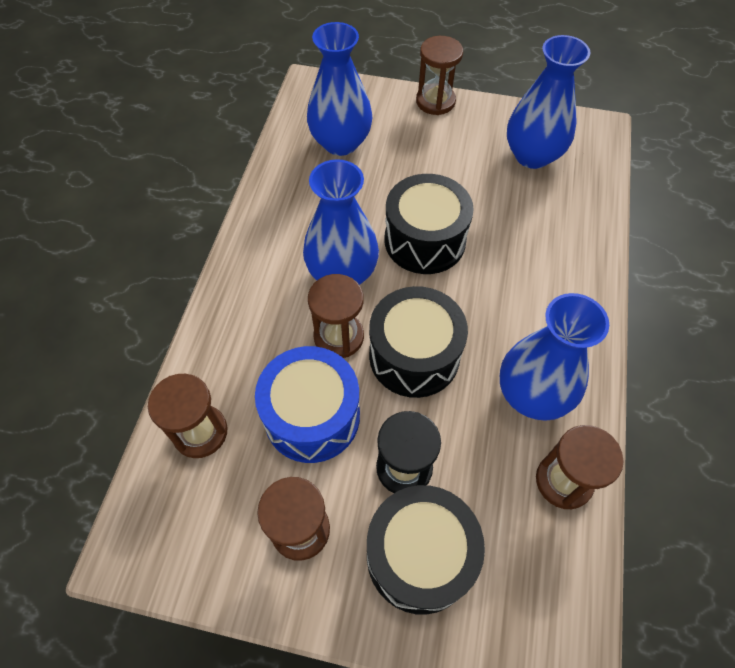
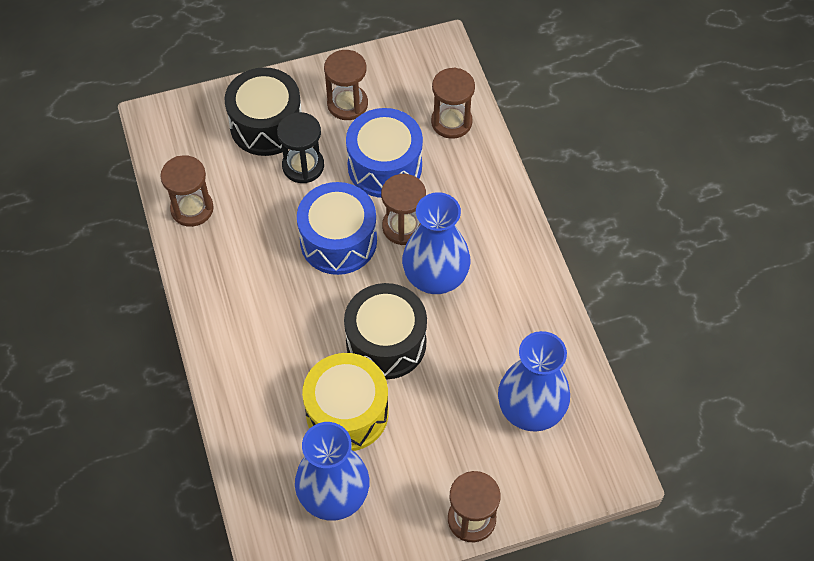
camera: 150 degrees right, 0 degrees up
(414, 355) = (338, 241): black drum -> blue drum
(491, 204) = (347, 412): none -> yellow drum
(532, 395) = (236, 255): blue vase -> none

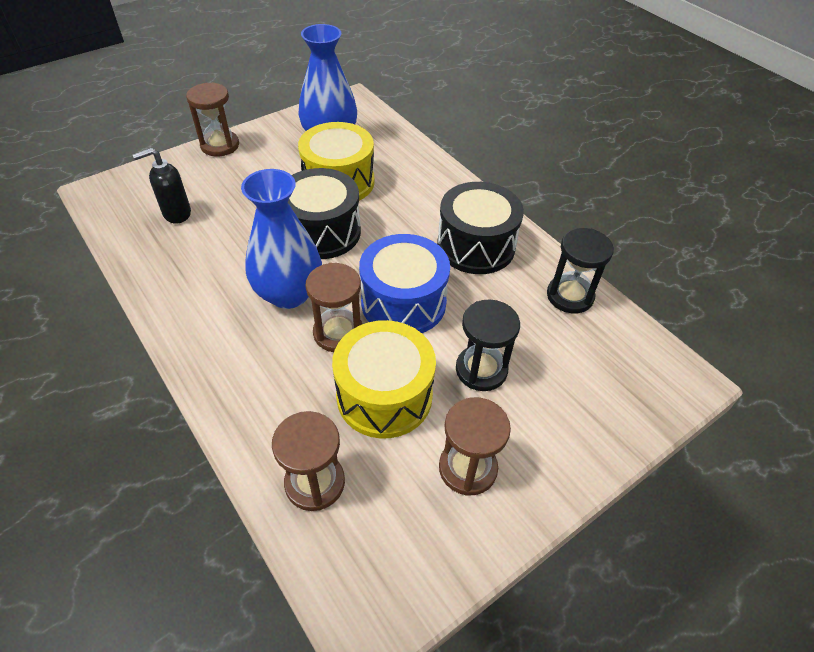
camera: 160 degrees right, 10 degrees down
(192, 209) = (570, 296): brown hourglass -> black hourglass
(266, 125) = (553, 408): black drum -> black drum (476, 246)
(385, 166) = (384, 395): blue drum -> yellow drum
(530, 410) = (176, 213): blue vase -> black soap dispenser

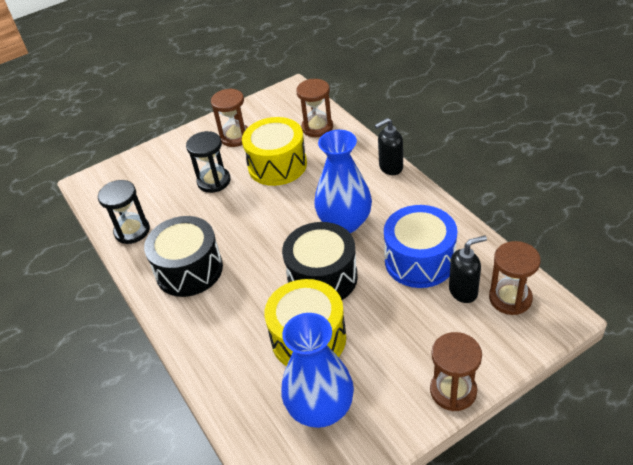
camera: 170 degrees left, 5 degrees down
(206, 379) = (390, 167): none -> black soap dispenser
(338, 333) = (306, 198): brown hourglass -> brown hourglass (510, 298)
(403, 302) = (258, 220): blue drum -> blue drum (419, 260)

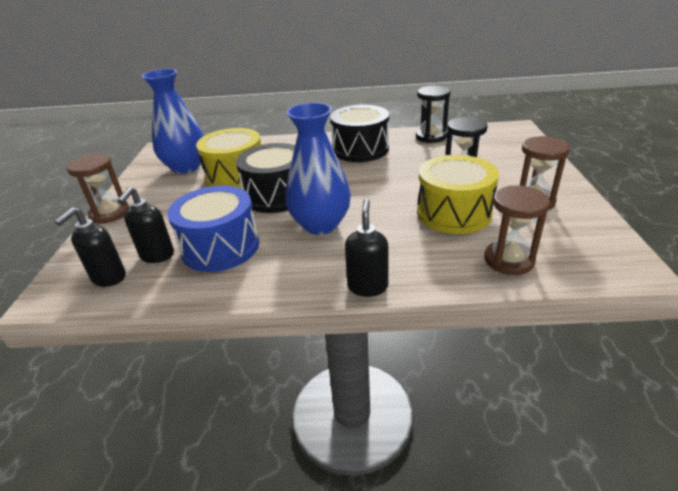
camera: 120 degrees right, 10 degrees down
(510, 298) = (108, 278): brown hourglass -> black soap dispenser

